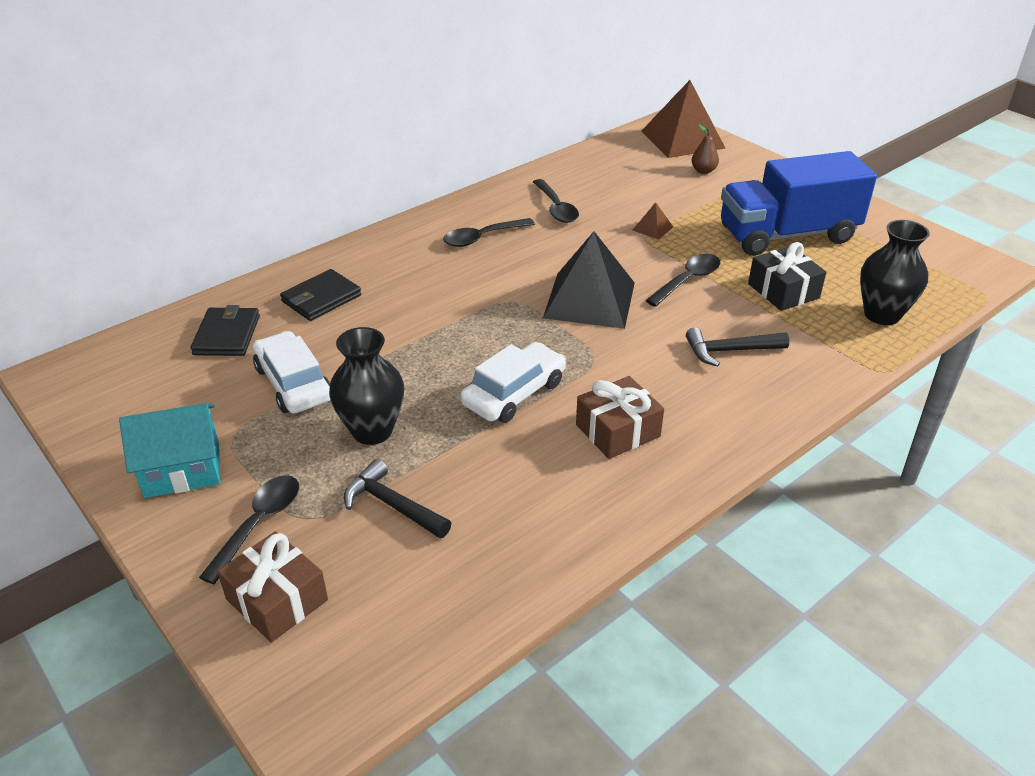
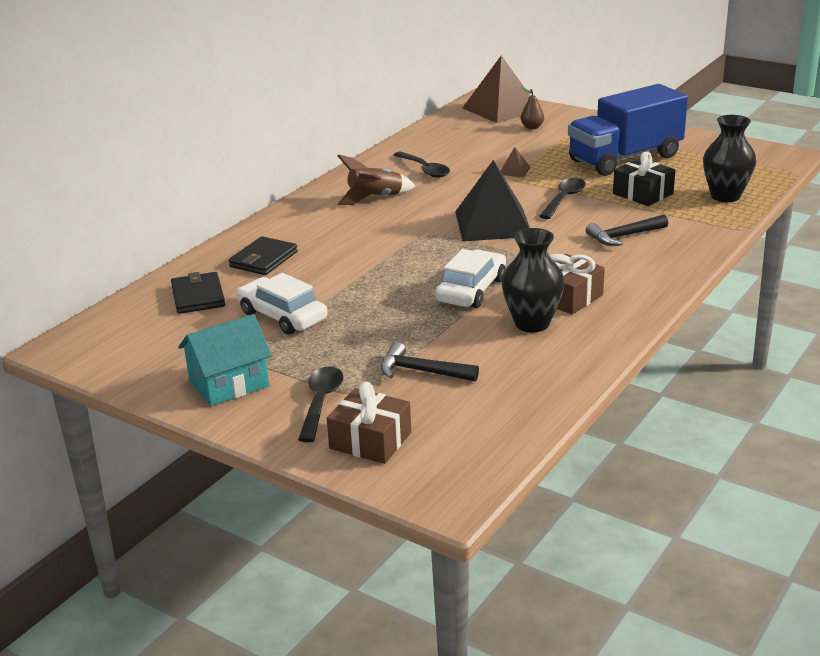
camera: 15 degrees left, 10 degrees down
(372, 431) = (372, 332): black vase -> black vase (532, 323)
(482, 238) = (375, 198): black spoon -> brown rocket

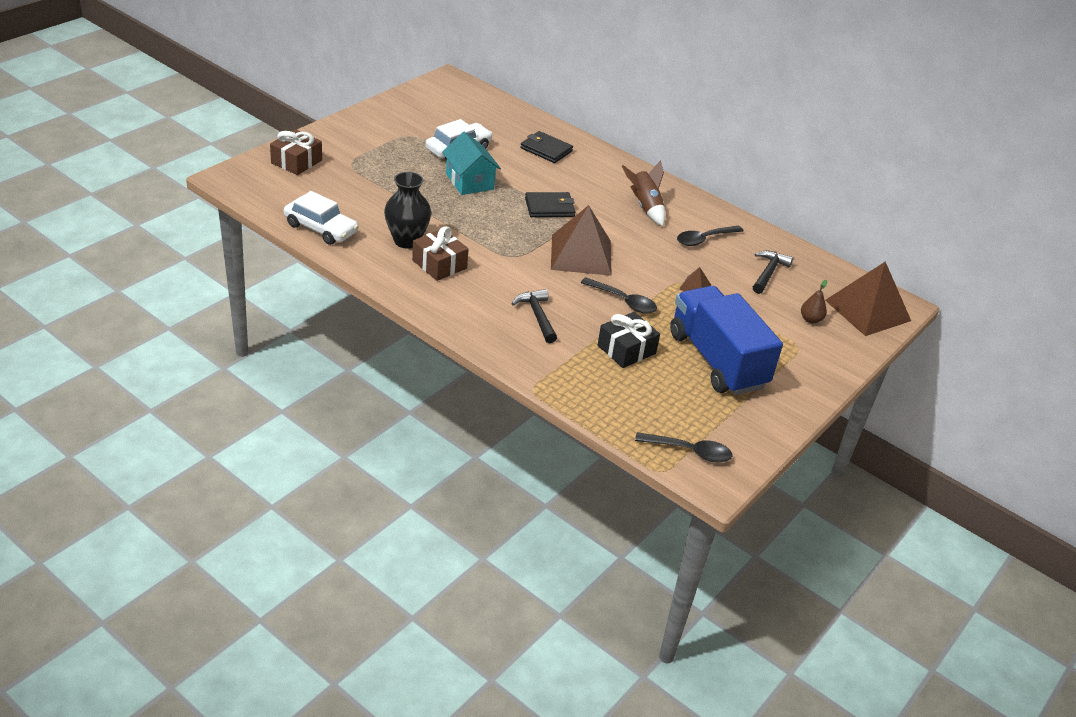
camera: 90 degrees right, 10 degrees up
(198, 296) = (498, 123): black wallet -> black wallet (549, 207)
(229, 384) = (382, 125): turquoise house -> turquoise house (469, 181)
(321, 402) = (345, 151): black spoon -> black spoon (689, 451)
(421, 371) = (363, 188): black hammer -> black hammer (768, 273)
(471, 290) = (467, 225): white car -> white car (321, 228)
(493, 223) = (581, 255): black pyramid -> brown pyramid
(725, 196) = (610, 400): black vase -> none

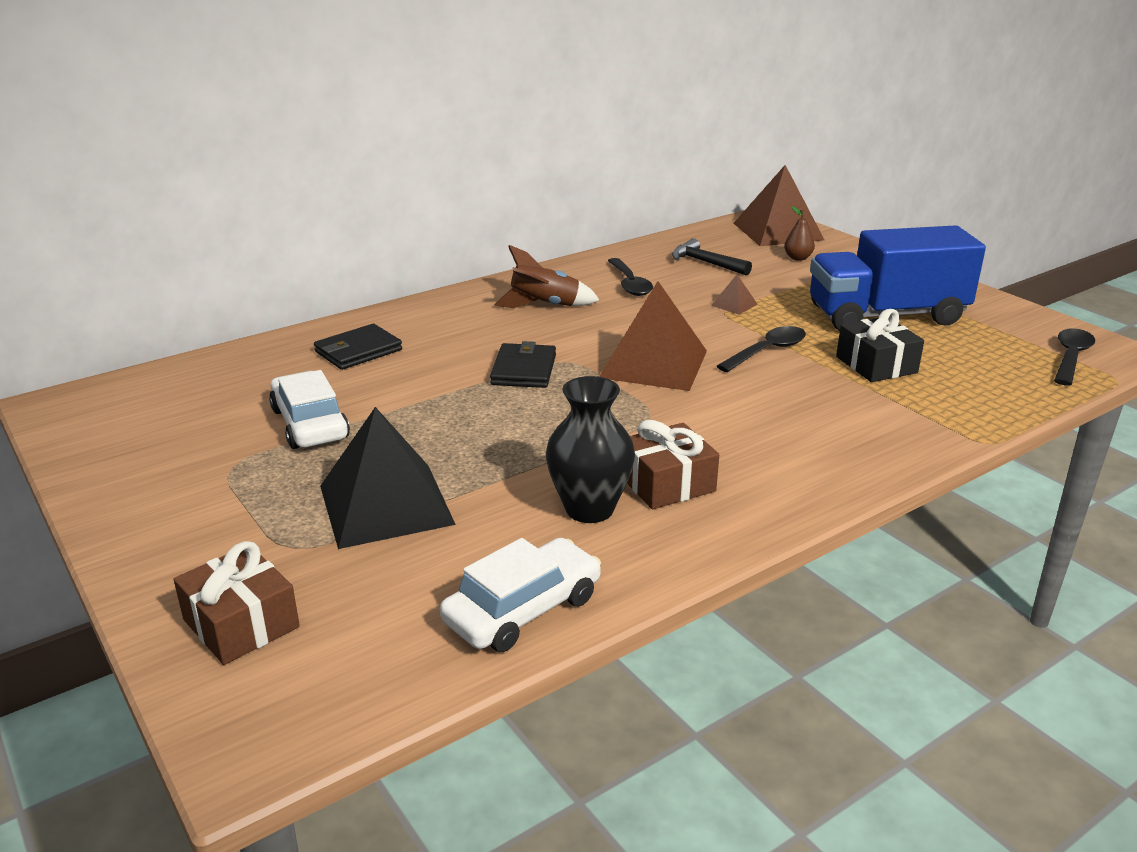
camera: 70 degrees left, 10 degrees down
(392, 182) = (386, 504): none -> black pyramid
(469, 181) = (421, 426): turquoise house -> none
(537, 316) = (808, 416): black hammer -> none

